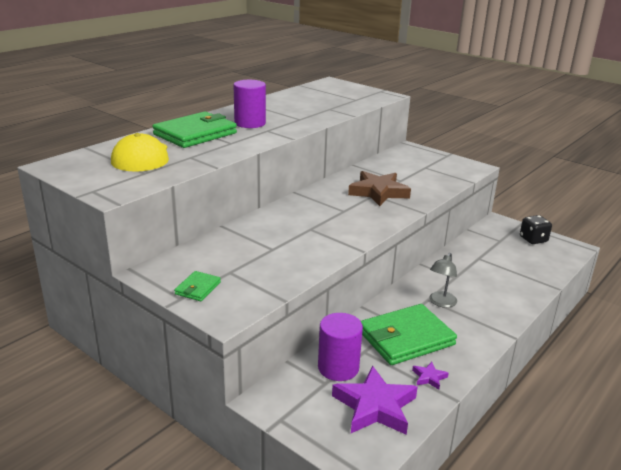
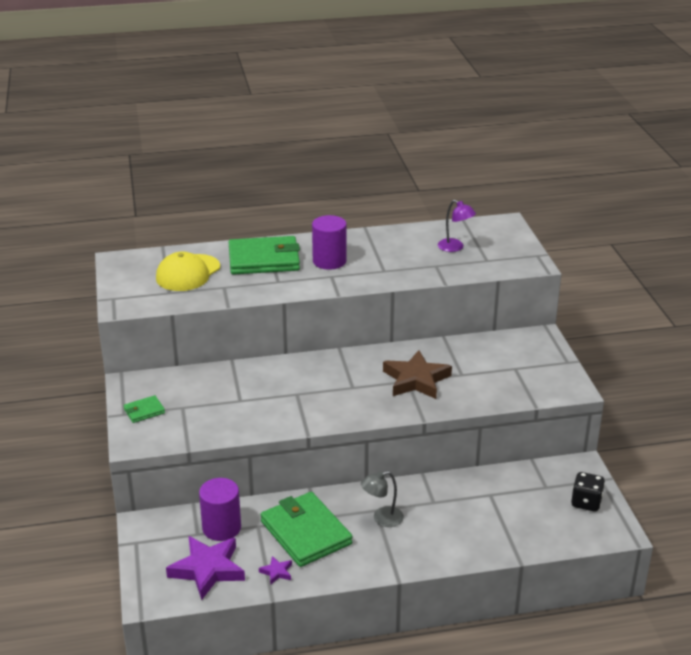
camera: 40 degrees right, 5 degrees up
(324, 98) = (455, 247): none -> purple lamp
(406, 338) = (305, 533): green wallet -> green wallet turned 45 degrees clockwise

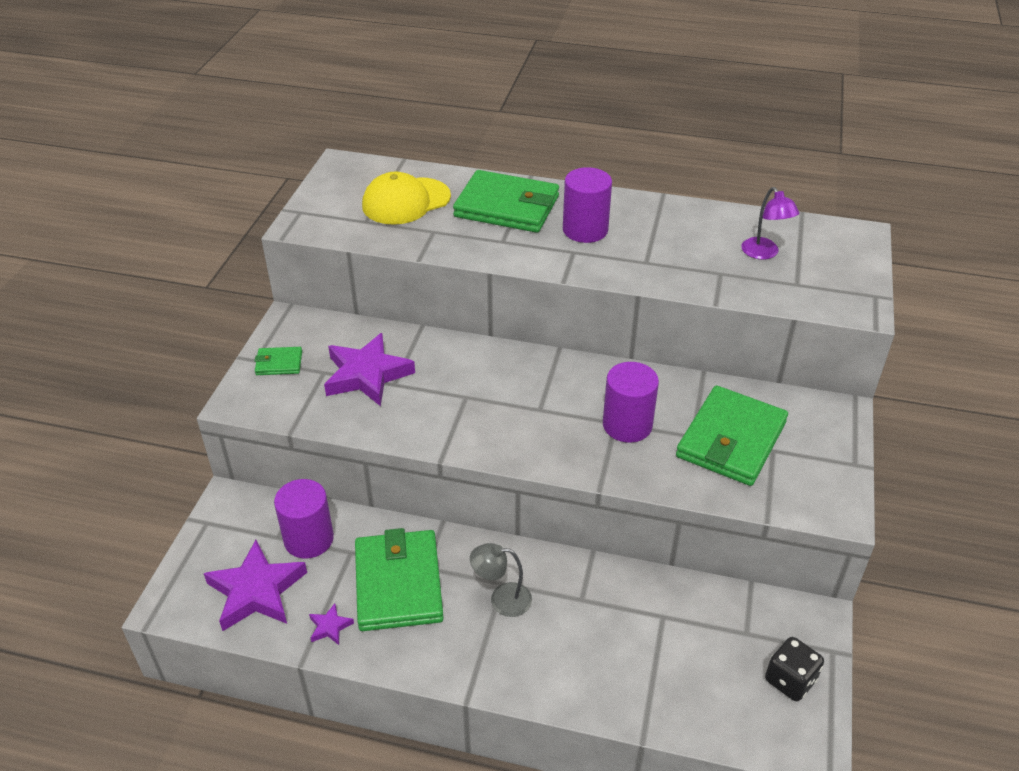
camera: 25 degrees right, 10 degrees up
(216, 400) = (367, 374): none -> purple star
(416, 380) = (627, 425): brown star -> purple cylinder
(486, 369) = (731, 439): none -> green wallet

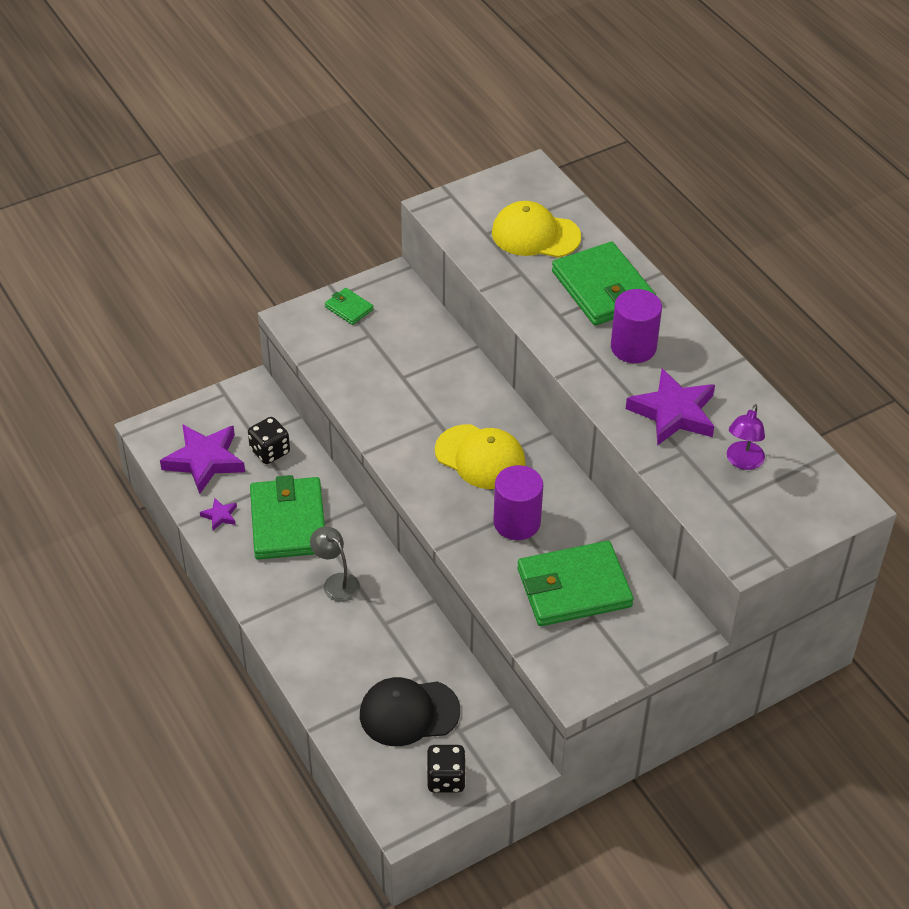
camera: 45 degrees right, 5 degrees up
(308, 539) = (270, 451): purple cylinder -> black dice
(367, 374) = (393, 357): purple star -> purple star (673, 413)
(398, 584) = (288, 522): green wallet -> green wallet turned 45 degrees counterclockwise
(535, 399) = (480, 457): none -> yellow cap
(694, 653) = (409, 713): none -> black cap

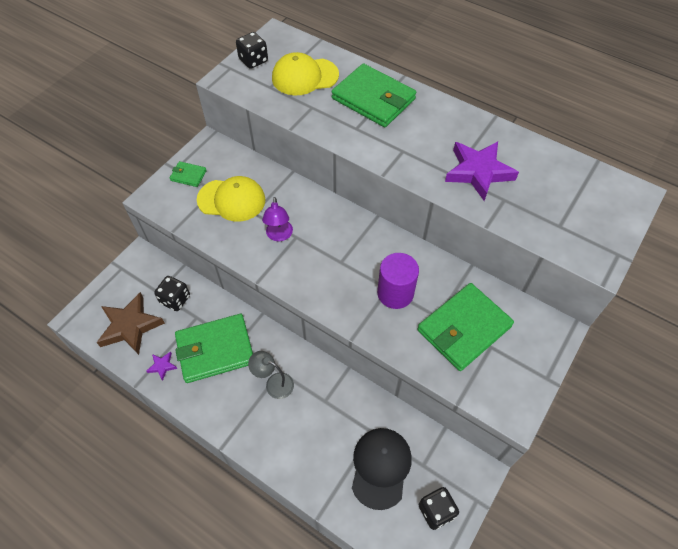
camera: 25 degrees left, 10 degrees up
(204, 461) = (130, 326): purple star -> brown star
(288, 522) = (215, 350): green wallet -> green wallet turned 75 degrees counterclockwise
(409, 713) = (380, 467): black cap -> black cap turned 135 degrees clockwise
(480, 457) = (341, 253): yellow cap -> yellow cap (231, 200)
(484, 195) = (253, 60): none -> black dice
(633, 347) = (420, 134): purple cylinder -> none
(743, 462) = (547, 191): purple lamp -> purple lamp (279, 235)

